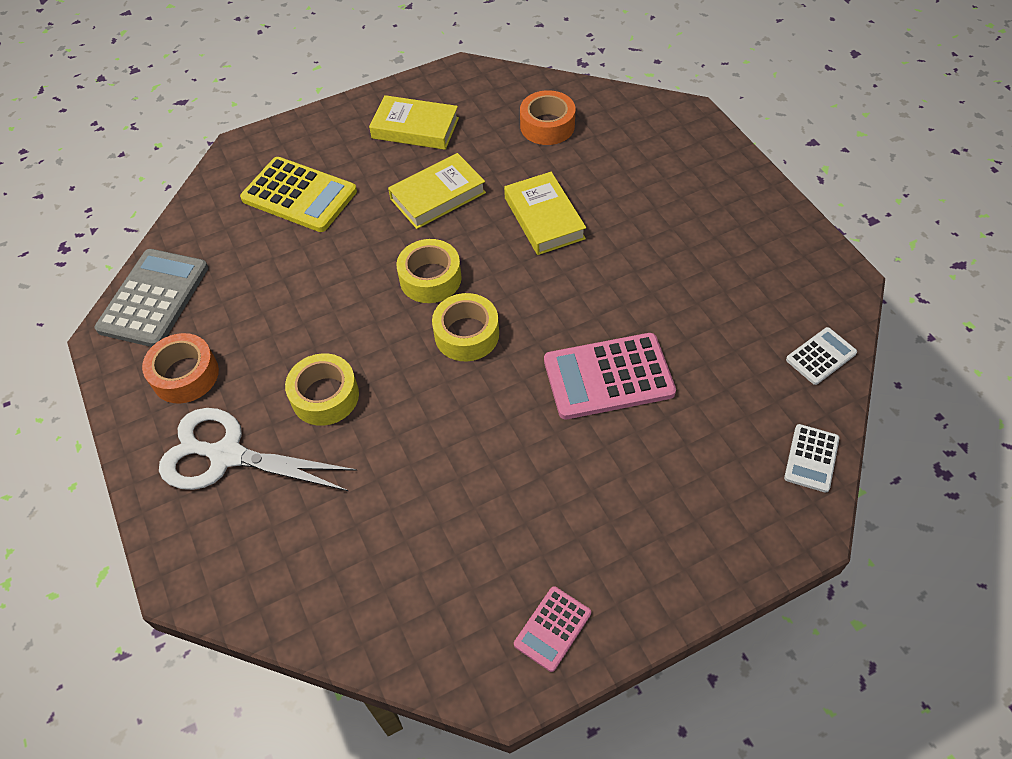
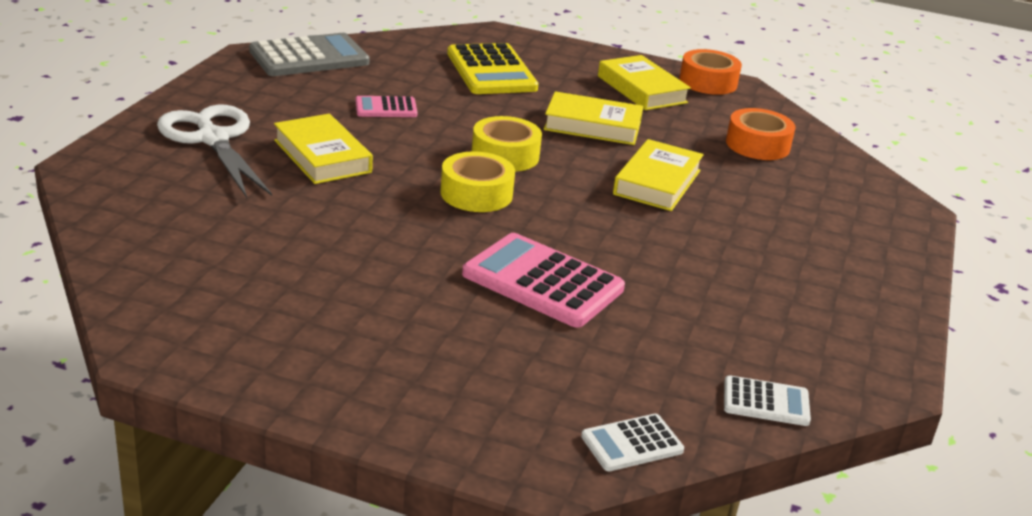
camera: 40 degrees right, 25 degrees down
(185, 375) = (260, 95): orange tape -> orange tape (708, 82)
(325, 396) = (322, 156): yellow tape -> yellow book
(552, 628) = (238, 356): pink calculator -> pink calculator (386, 108)

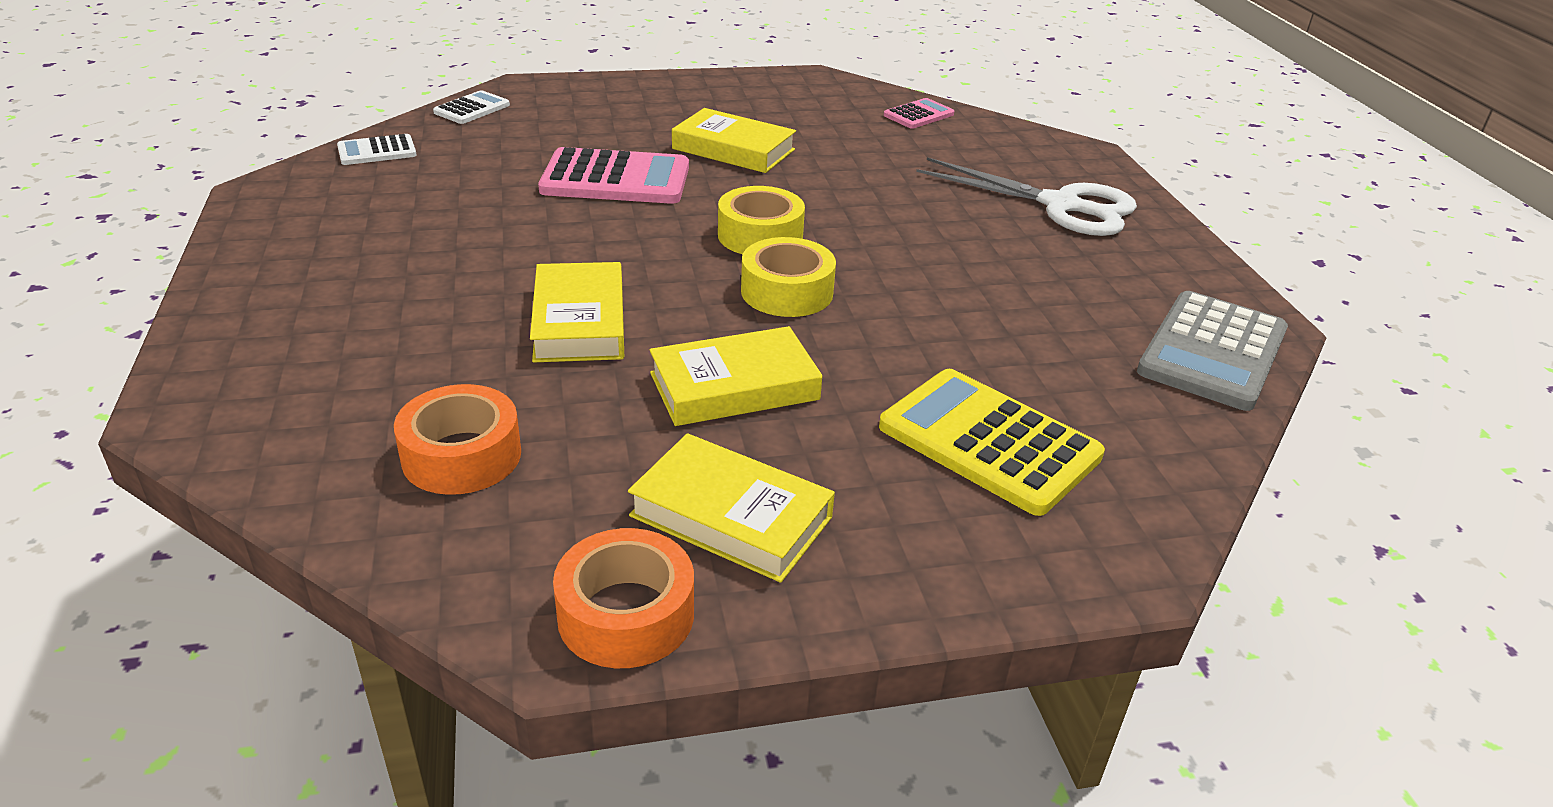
camera: 150 degrees right, 5 degrees up
(322, 156) = (948, 223): yellow book -> yellow book (733, 149)
(386, 108) = (996, 306): pink calculator -> pink calculator (918, 115)

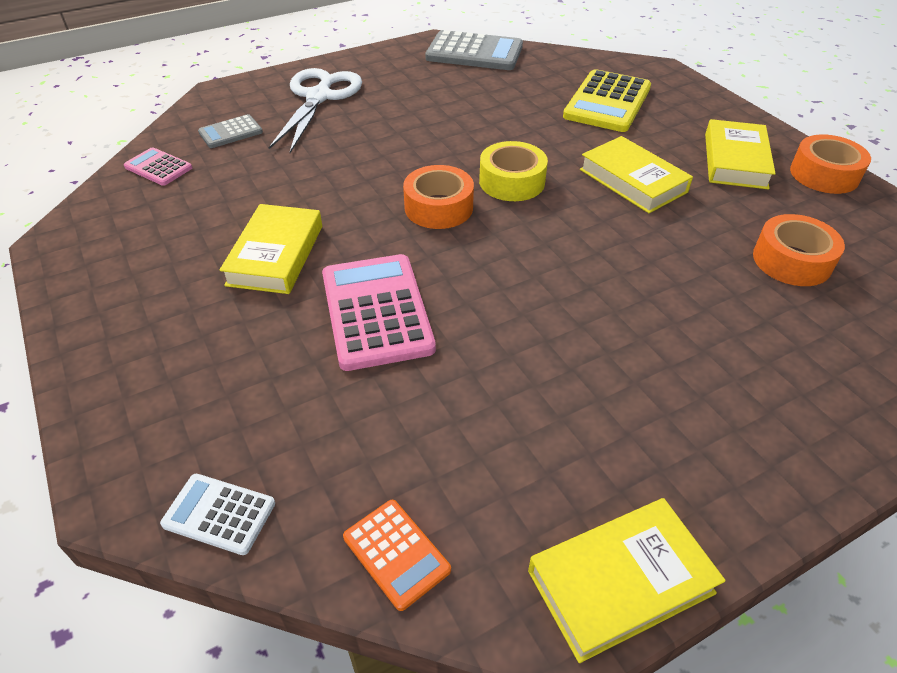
camera: 105 degrees left, 10 degrees up
(377, 151) = (396, 553): white calculator -> orange calculator
(579, 321) = (620, 259): yellow book -> yellow book (620, 582)
(760, 235) = (438, 207): yellow tape -> orange tape
(981, 150) = (230, 132): none -> grey calculator

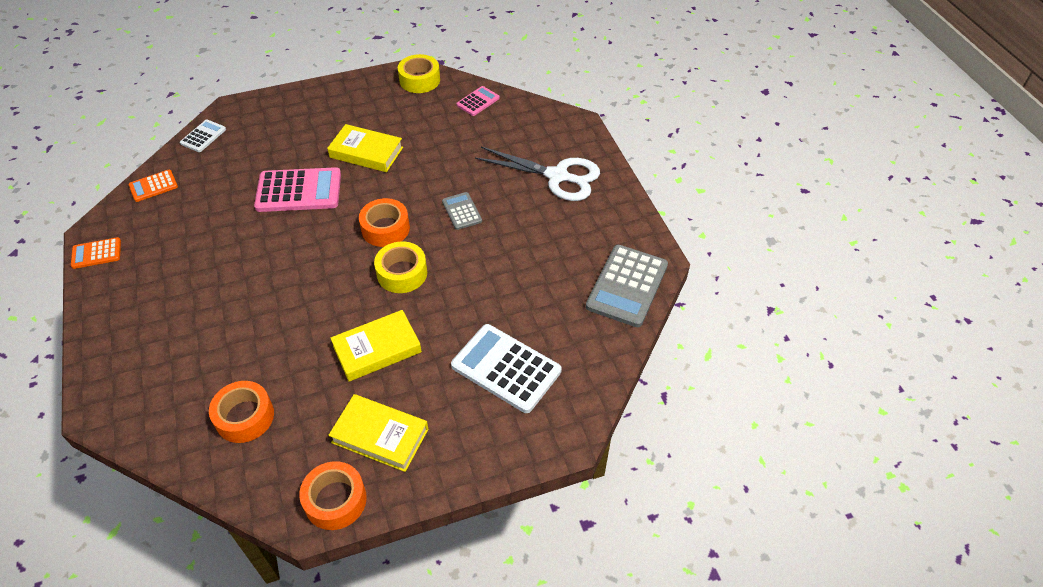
camera: 100 degrees right, 5 degrees up
(86, 230) = (419, 80): none -> yellow tape
(230, 132) = (514, 131): grey calculator -> grey calculator (462, 211)
(607, 102) = (506, 368): yellow calculator -> white calculator
(620, 582) = (96, 253): yellow book -> orange calculator

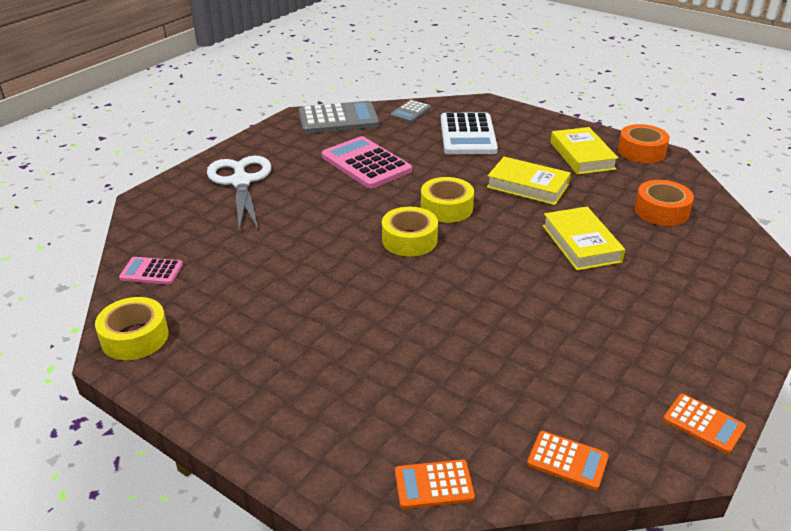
camera: 125 degrees left, 15 degrees down
(203, 136) = (434, 485): white calculator -> orange calculator
(299, 191) = (426, 323): pink calculator -> pink calculator (366, 164)
(366, 152) = (316, 308): yellow book -> yellow book (581, 243)
(385, 229) = (409, 240): orange tape -> yellow tape
(462, 211) = (340, 210): grey calculator -> grey calculator (410, 112)

